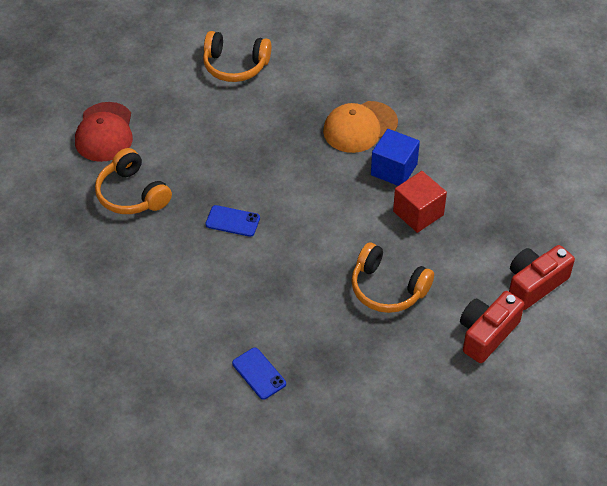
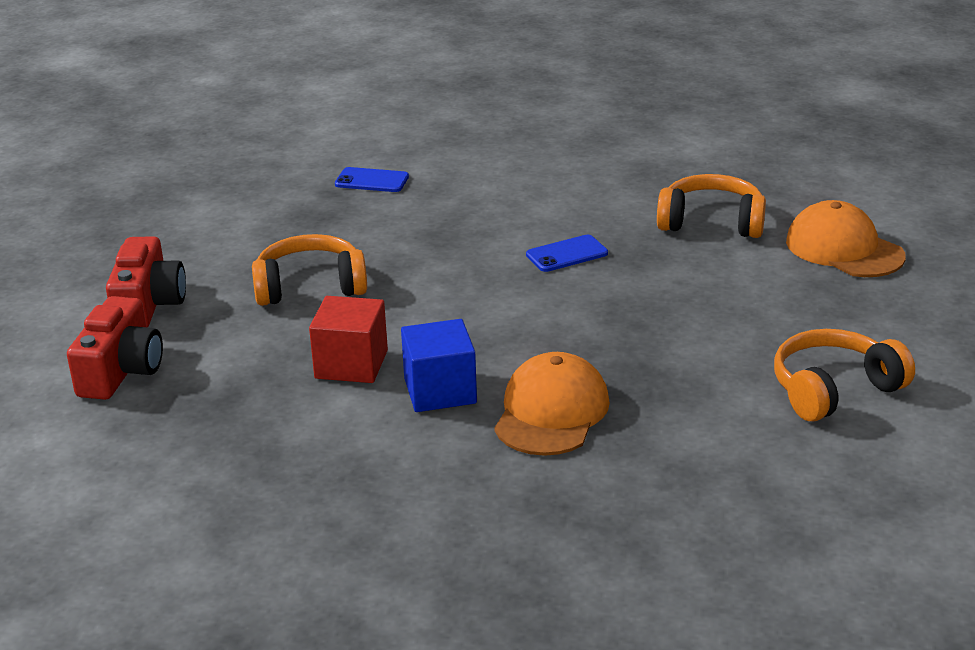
camera: 140 degrees right, 20 degrees down
(104, 132) = (844, 249): red cap -> orange cap

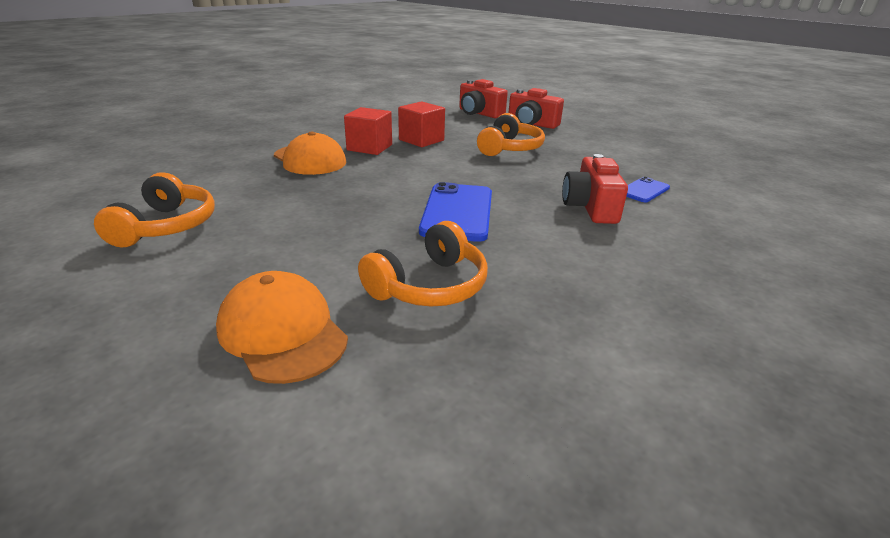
camera: 120 degrees right, 0 degrees up
(440, 391) = (369, 147): blue cube -> red cube
(459, 197) = (590, 207): none -> red camera
(567, 254) = (457, 212): blue phone -> blue phone, size x1.83
(844, 249) = (282, 332): orange cap -> orange cap turned 120 degrees counterclockwise

